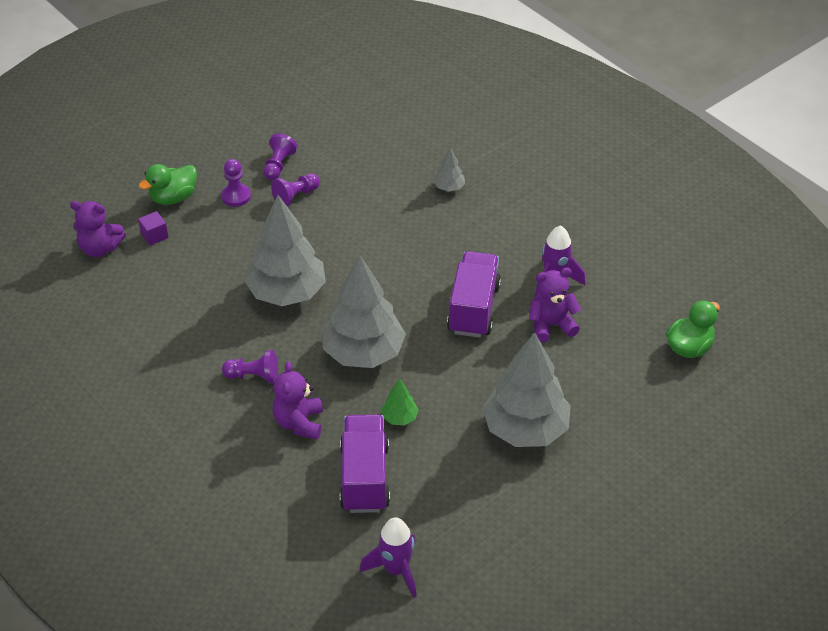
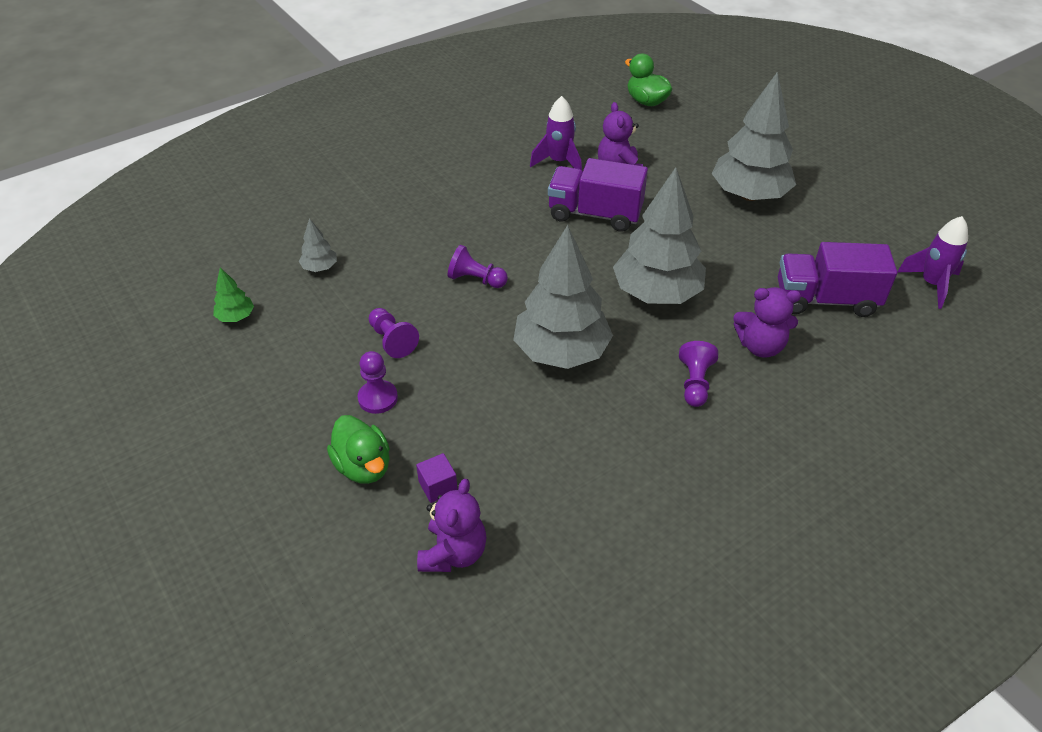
camera: 85 degrees left, 0 degrees up
(278, 165) = (328, 355): purple pawn -> purple pawn (476, 280)
(399, 418) = (744, 272): green tree -> green tree (236, 317)
(449, 187) = (409, 218): grey tree -> grey tree (320, 267)

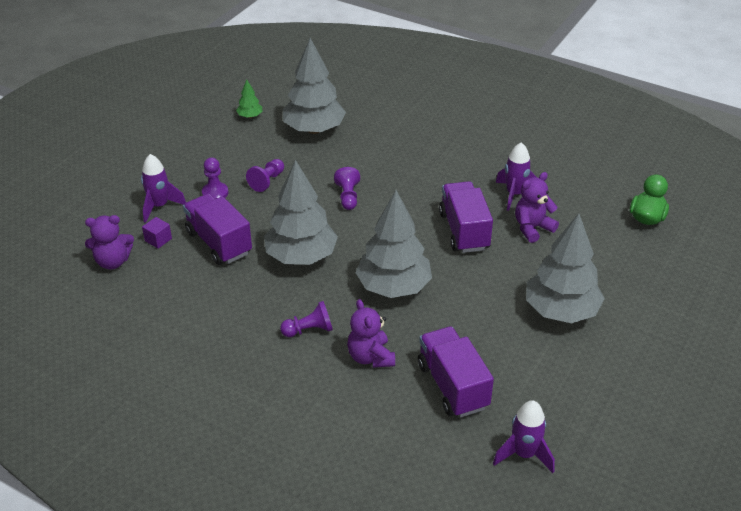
camera: 65 degrees right, 5 degrees down
(320, 267) = (314, 129): grey tree -> grey tree, size x2.35
(363, 466) = (159, 206): green duck -> purple rocket
(486, 422) = (219, 243): none -> purple truck

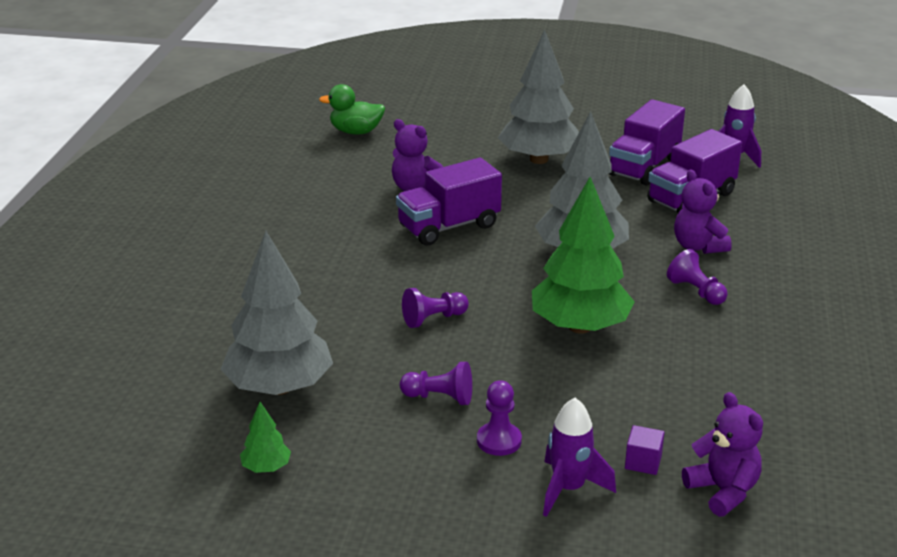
camera: 110 degrees left, 10 degrees down
(219, 243) = (605, 402): purple truck -> purple truck (644, 167)
(301, 256) = (580, 327): grey tree -> green tree
(370, 357) = (698, 246): purple teddy bear -> purple teddy bear turned 105 degrees clockwise
(514, 194) = (357, 206): purple rocket -> none

